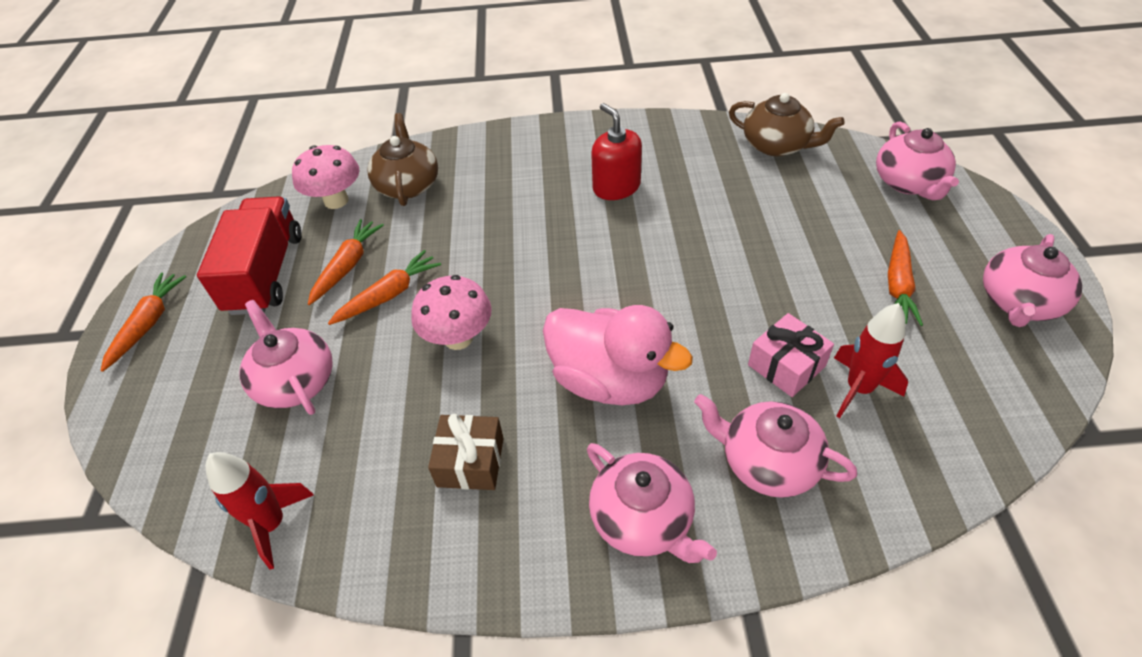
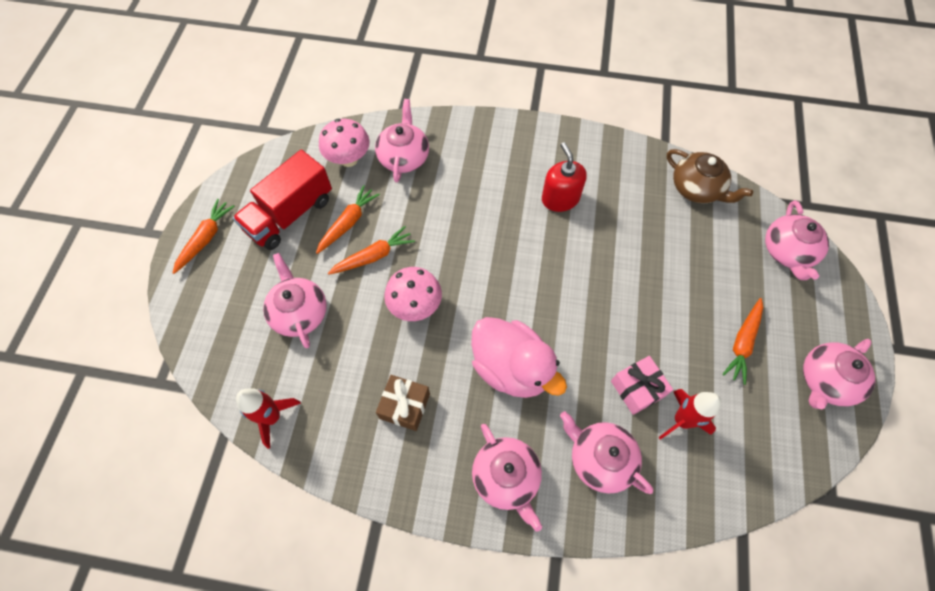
camera: 10 degrees right, 15 degrees up
(266, 273) = (290, 214): red truck -> red truck turned 150 degrees counterclockwise
(408, 185) = (404, 157): brown teapot -> pink teapot

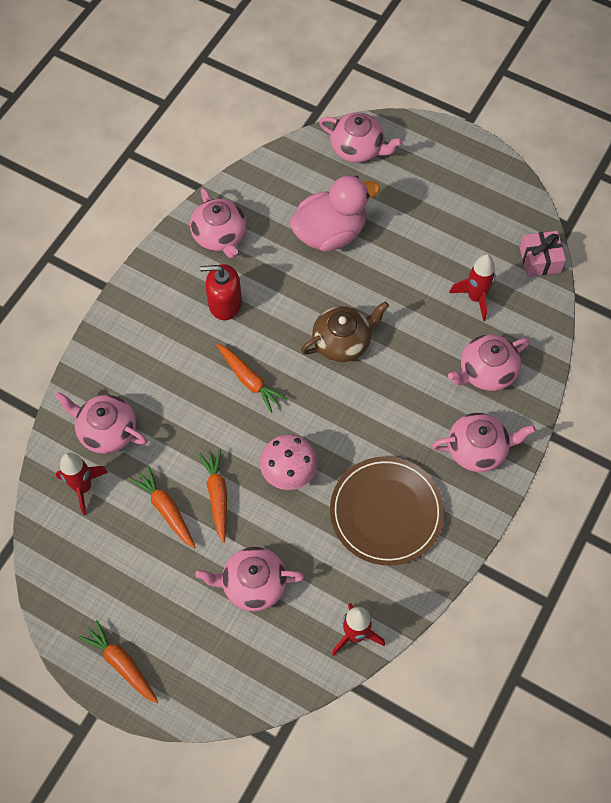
camera: 70 degrees left, 0 degrees up
(290, 214) = (129, 567): red truck -> none
(348, 159) = (83, 487): pink mushroom -> red rocket
(405, 406) = (386, 512): brown gift -> brown plate
(511, 368) = (383, 410): pink duck -> pink duck (330, 233)
(637, 388) = (437, 318): pink gift -> pink gift (540, 260)
(697, 188) = (265, 185): brown teapot -> brown teapot (342, 341)
(742, 343) = (426, 223): orange carrot -> orange carrot (249, 380)
(826, 381) = (479, 181): pink teapot -> pink teapot (220, 235)

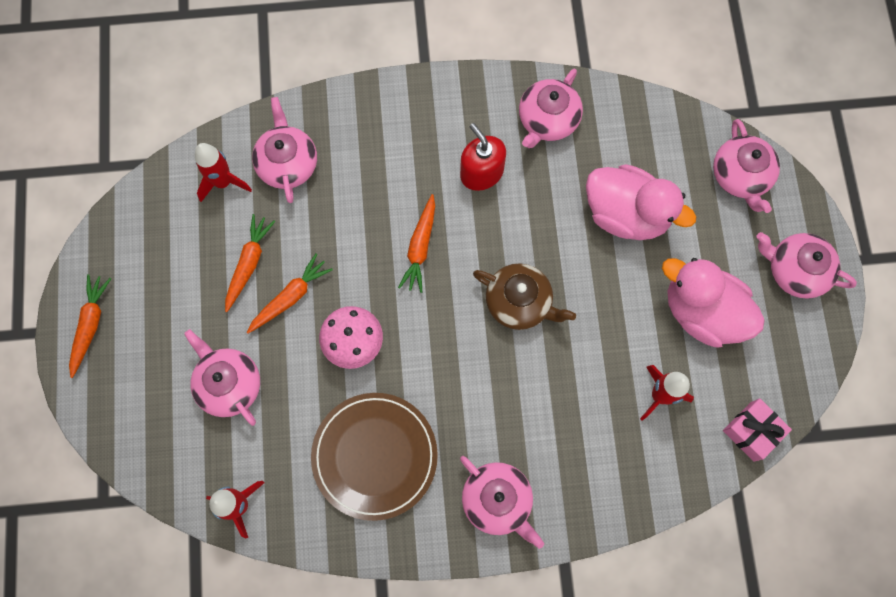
camera: 55 degrees right, 10 degrees up
(436, 234) = (702, 312): none -> pink duck
(486, 371) = (586, 457): pink teapot -> pink teapot (795, 270)

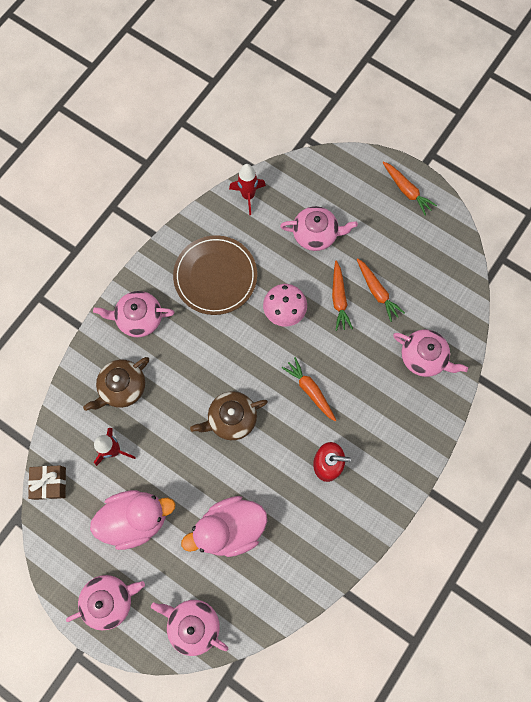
camera: 130 degrees right, 0 degrees up
(223, 182) = (439, 313): red rocket -> none
(547, 120) = (329, 534): pink teapot -> none
(588, 447) = (122, 387): none -> brown teapot
(752, 431) = (50, 483): pink gift -> brown gift

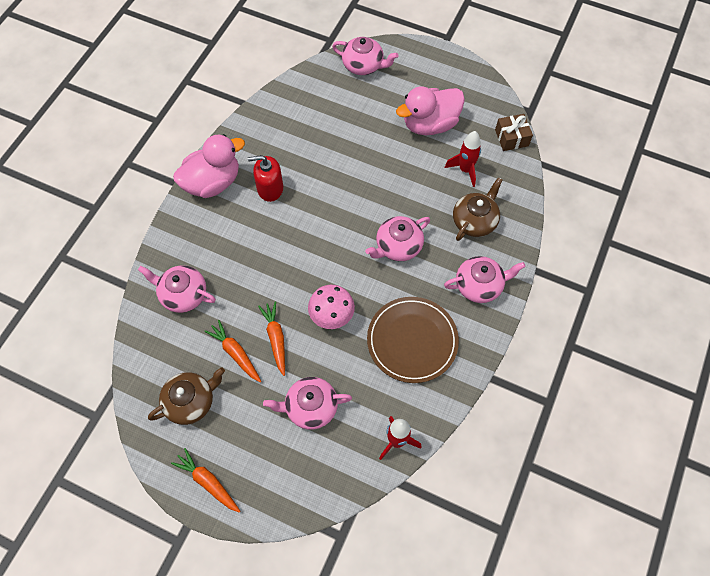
camera: 170 degrees right, 10 degrees down
(109, 600) = (434, 70): pink teapot -> pink teapot (398, 246)
(230, 528) = (348, 129): pink duck -> pink duck (213, 182)
(231, 418) = (365, 211): brown teapot -> brown teapot (190, 401)
(310, 390) = (294, 246): orange carrot -> none

